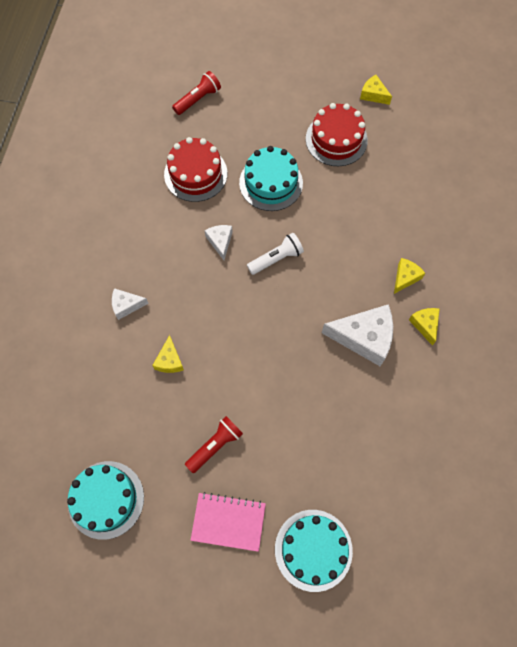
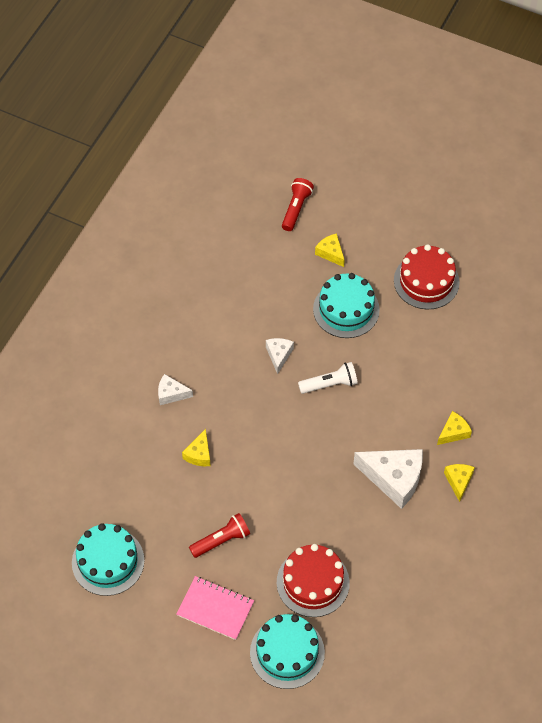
camera: 15 degrees right, 10 degrees down
(195, 174) = (272, 283): red cake -> red cake (313, 582)
(198, 99) = (296, 208): red flashlight -> red flashlight turned 45 degrees counterclockwise
(373, 95) = (479, 244): yellow cheese -> yellow cheese (330, 253)

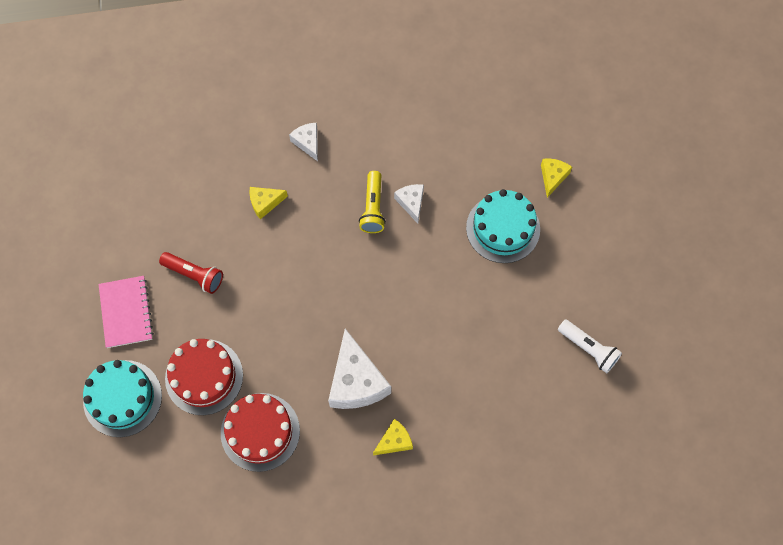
camera: 55 degrees right, 10 degrees up
(108, 561) = (115, 199): turquoise cake -> none
(262, 383) = (373, 208): none -> yellow flashlight
(279, 355) = (411, 203): white cheese -> white cheese turned 75 degrees counterclockwise
(296, 208) = (576, 118): red flashlight -> none
(330, 384) = (414, 264): white flashlight -> white flashlight (589, 349)
(426, 281) = (589, 278): red cake -> red cake (260, 432)
(453, 432) = (443, 404): yellow cheese -> none

